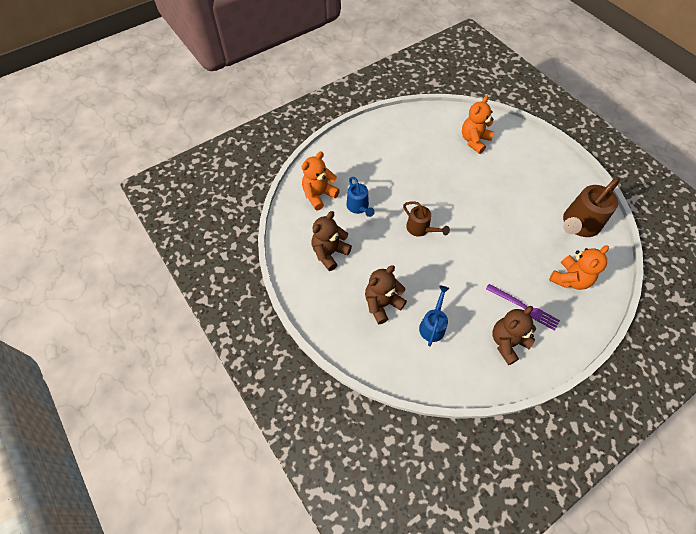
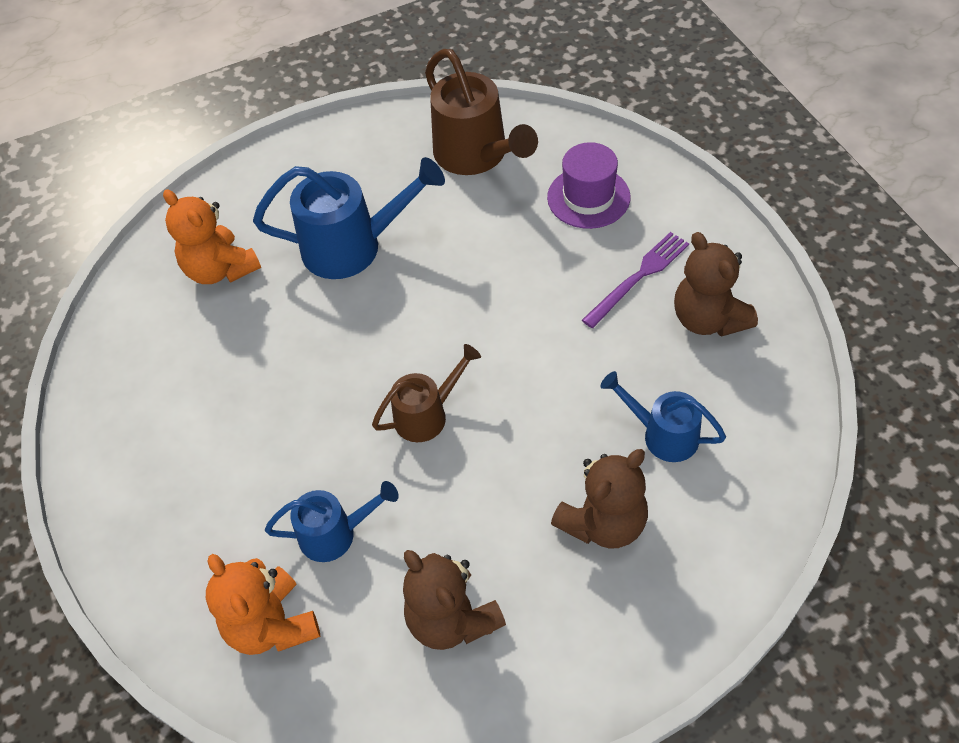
camera: 75 degrees left, 5 degrees down
(382, 304) = (603, 523): brown teddy bear -> brown teddy bear turned 105 degrees counterclockwise
(502, 185) = (353, 247): none -> blue watering can
(569, 279) = (588, 197): orange teddy bear -> purple hat

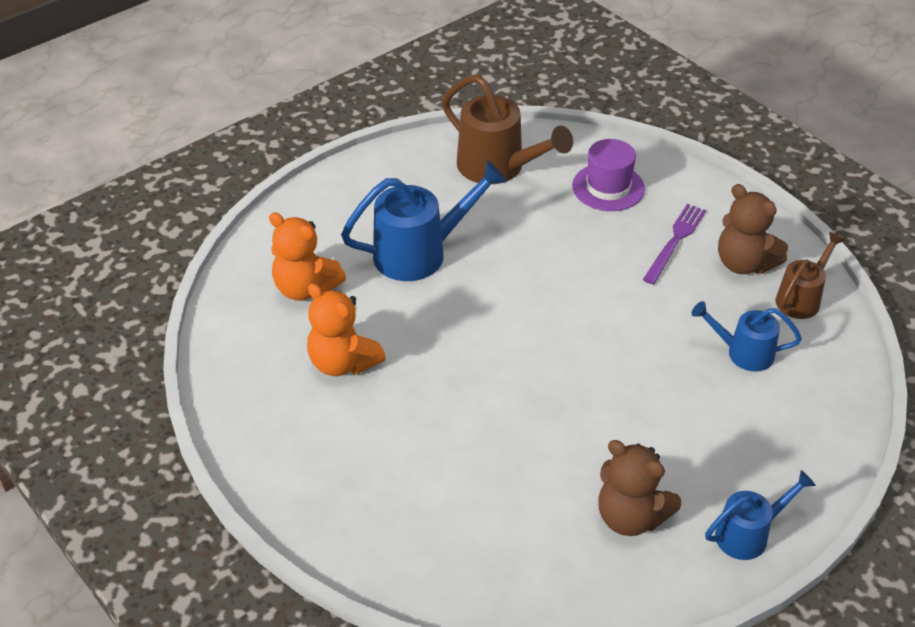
camera: 20 degrees left, 10 degrees down
(272, 625) = (479, 552): orange teddy bear -> orange teddy bear (343, 363)
(336, 534) = (504, 474): blue watering can -> blue watering can (748, 534)
(427, 414) = (543, 371): brown watering can -> brown watering can (801, 298)
(603, 523) = (723, 424): brown teddy bear -> none

